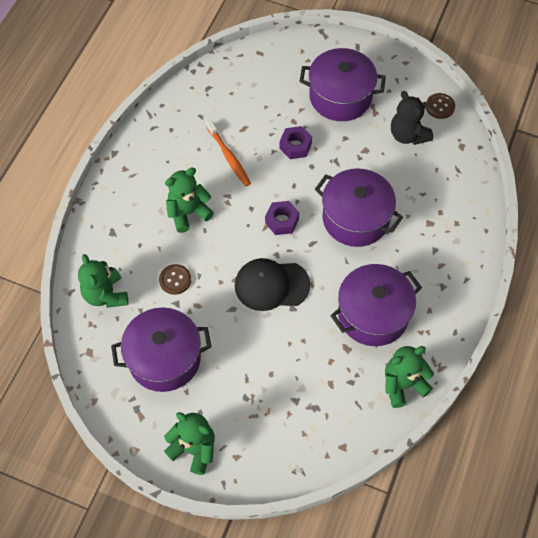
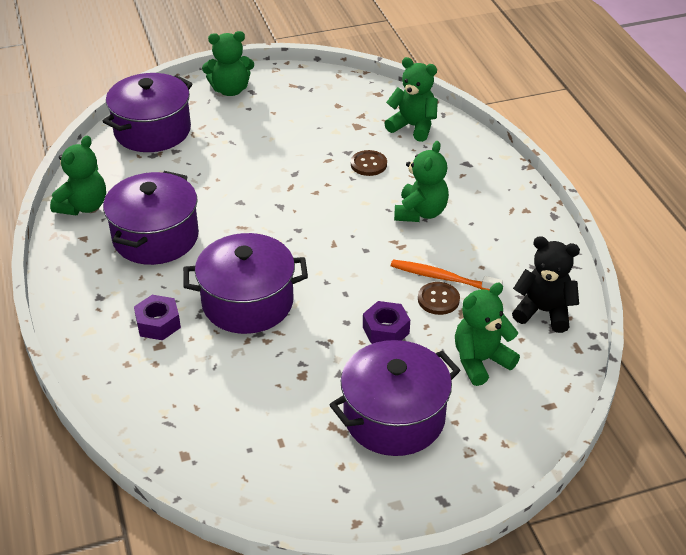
camera: 140 degrees right, 20 degrees down
(164, 358) = (314, 119): purple pot -> purple pot (152, 131)
(266, 95) = (480, 361): none -> green teddy bear
(271, 285) = (277, 206): black cap -> none
(282, 221) = (322, 257): purple nut -> purple nut (158, 323)
(408, 135) = (266, 425): black teddy bear -> black teddy bear (543, 312)
(440, 106) = (254, 489): brown button -> brown button (438, 299)

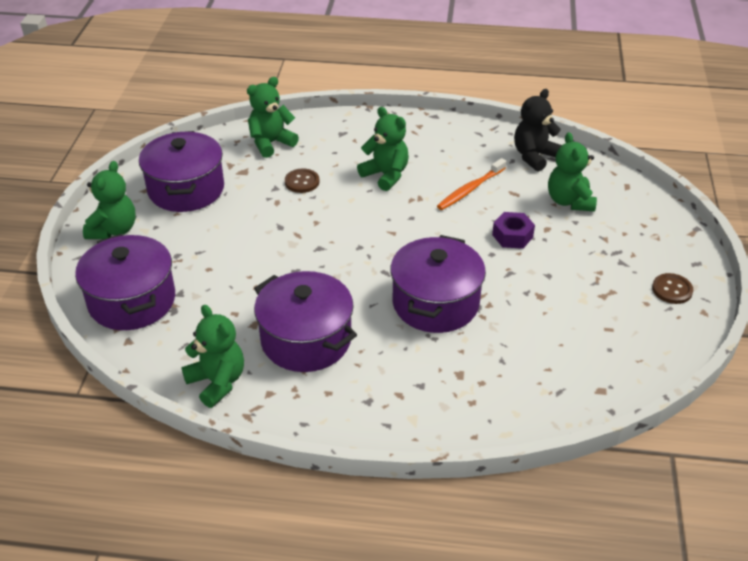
camera: 65 degrees left, 0 degrees up
(158, 323) = (430, 367): purple nut -> none
(394, 417) = (607, 261): purple pot -> purple pot (186, 189)
(438, 299) = (493, 199): brown button -> brown button (672, 290)

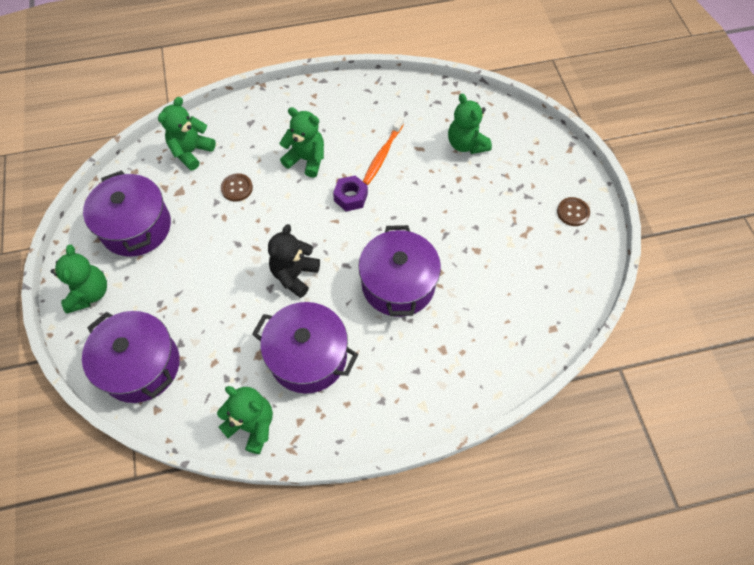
camera: 20 degrees left, 20 degrees up
(512, 236) = (434, 195): purple nut -> purple nut (350, 197)
(534, 156) = (422, 103): black teddy bear -> black teddy bear (294, 275)

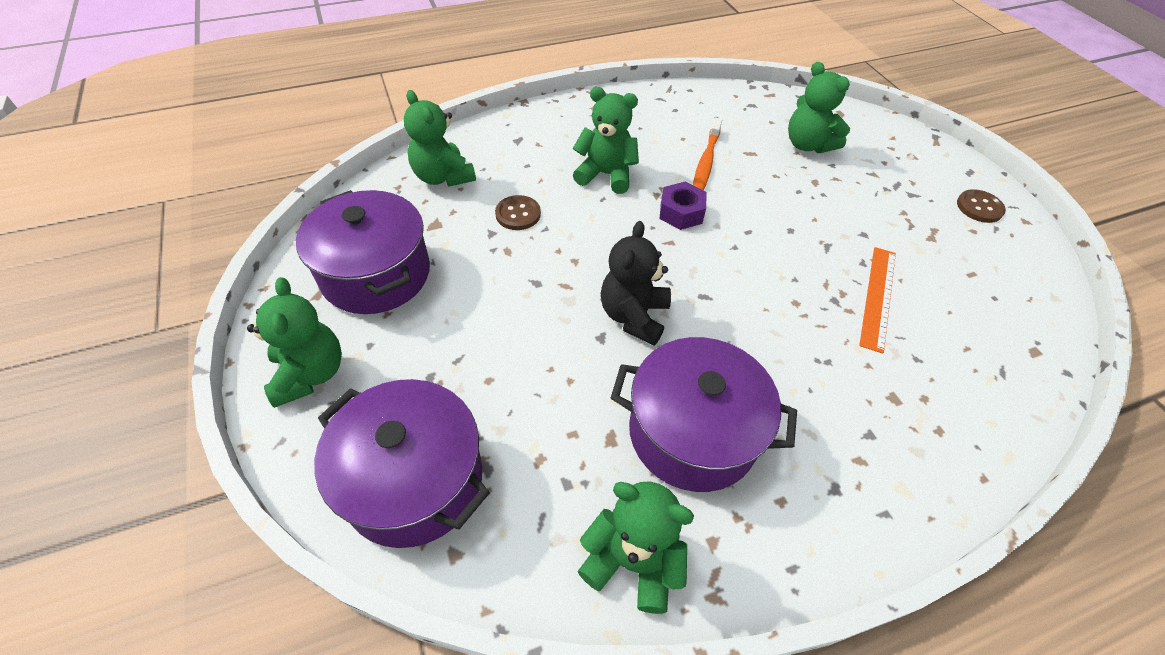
camera: 10 degrees left, 10 degrees down
(191, 152) = (443, 177): green teddy bear -> green teddy bear turned 60 degrees counterclockwise
(398, 284) = (790, 314): purple pot -> none
(463, 277) = (878, 297): none -> orange ruler

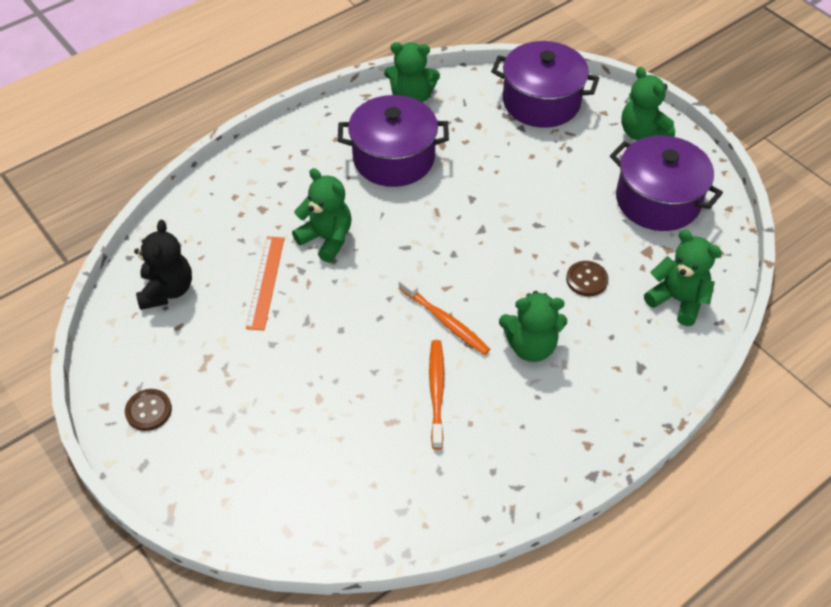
camera: 165 degrees right, 0 degrees up
(634, 316) = (454, 218): black teddy bear -> black teddy bear (167, 290)
(681, 212) = (445, 321): purple nut -> orange toothbrush
(807, 145) = (328, 455): green teddy bear -> green teddy bear (326, 239)

